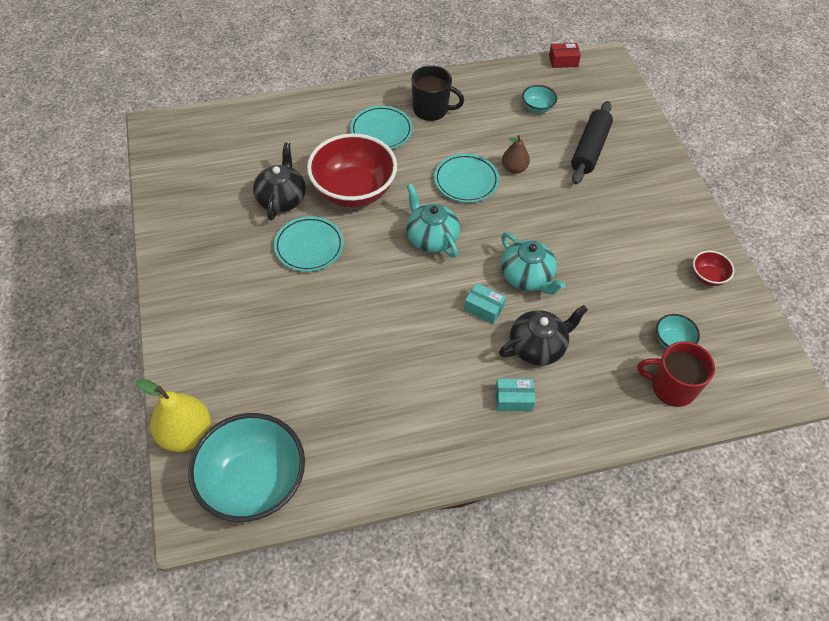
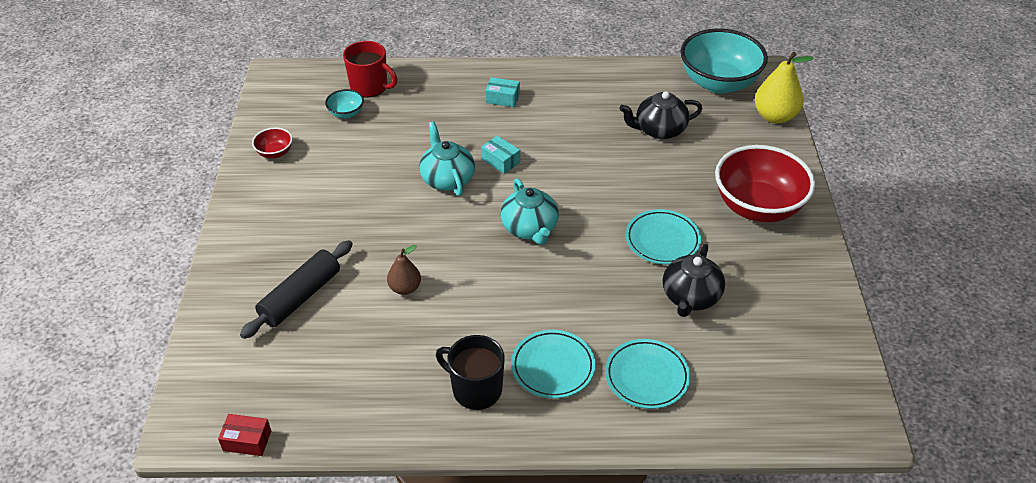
camera: 165 degrees left, 10 degrees down
(353, 191) = (604, 292): red bowl -> red bowl (757, 207)
(466, 181) = (468, 282): turquoise plate -> turquoise plate (646, 377)
(537, 108) = (331, 366): turquoise bowl -> none
(538, 347) = (465, 127): black teapot -> black teapot (659, 130)

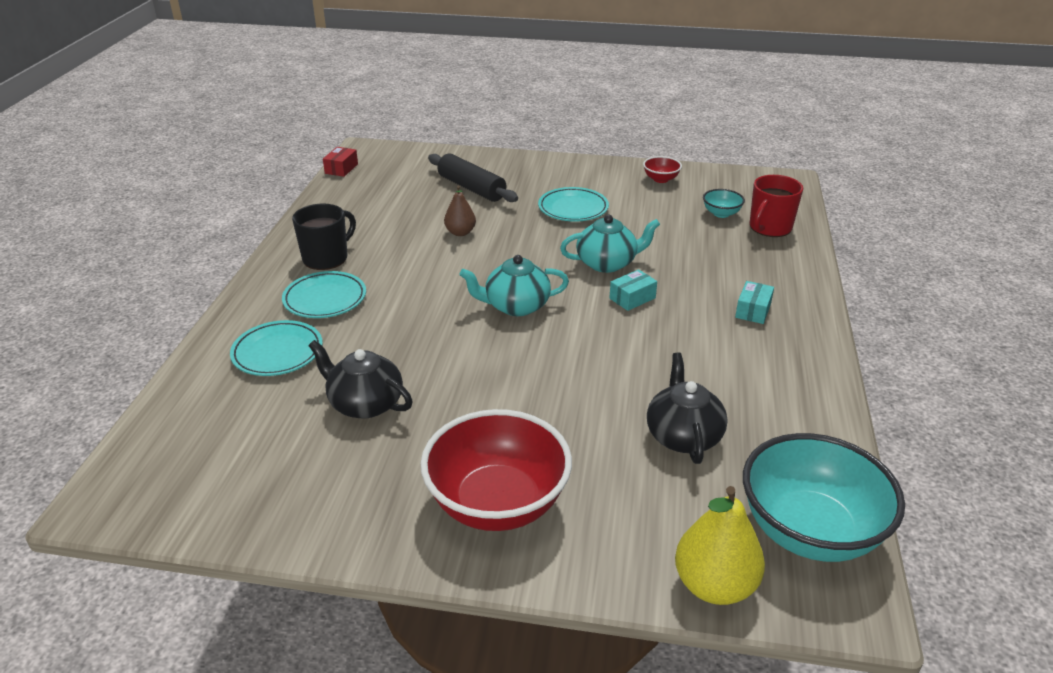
camera: 100 degrees right, 10 degrees down
(662, 240) = (464, 398): turquoise plate -> turquoise plate (573, 208)

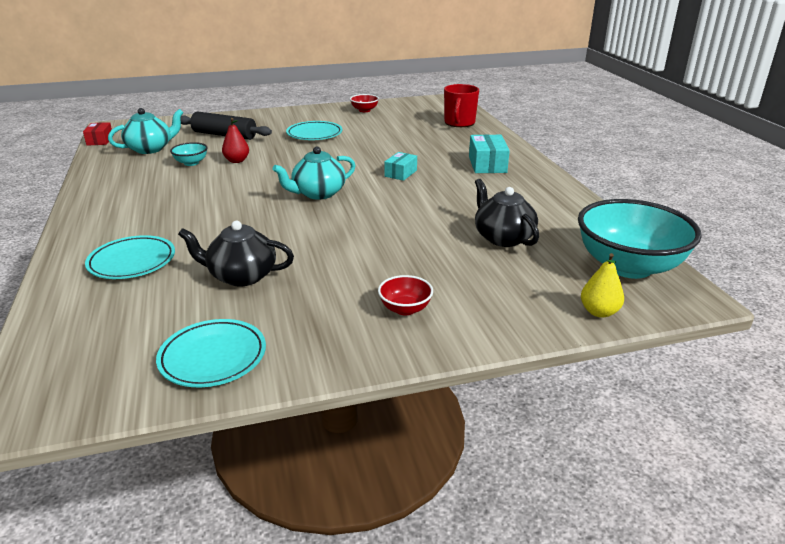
camera: 25 degrees left, 5 degrees down
(325, 299) = (150, 220): turquoise plate -> turquoise plate (213, 357)
(326, 258) = (130, 195): black mug -> none
(460, 232) = (237, 161): brown pear -> red pear
(497, 503) = (405, 309): red bowl -> red bowl, size x0.44
(607, 263) = (366, 158): turquoise teapot -> turquoise teapot (150, 149)
(714, 585) = (599, 312): yellow pear -> yellow pear, size x0.61
(721, 213) = (421, 121): turquoise bowl -> turquoise bowl (191, 163)
(753, 310) = (487, 164): turquoise box -> turquoise box, size x1.52

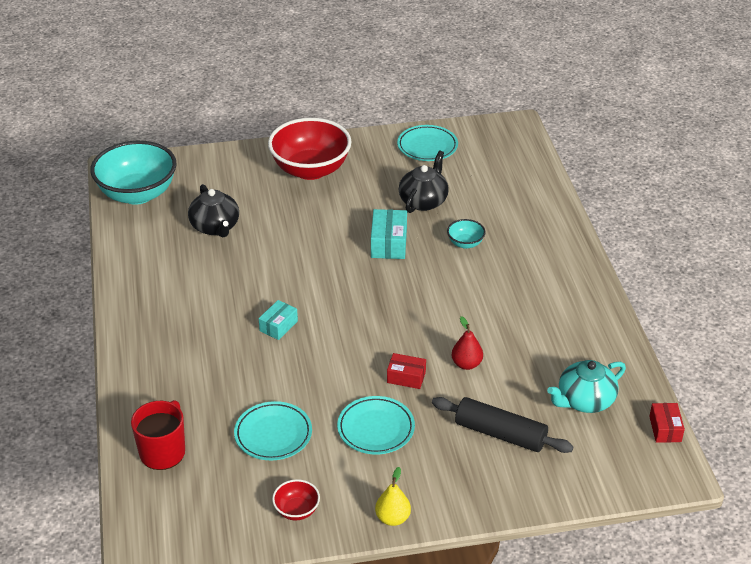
camera: 175 degrees left, 10 degrees up
(132, 262) = (511, 218): turquoise plate -> turquoise plate (273, 434)
(191, 163) = (519, 362): turquoise bowl -> turquoise bowl (465, 243)
(241, 276) = (423, 201): black teapot -> black teapot turned 75 degrees counterclockwise
(289, 153) = (406, 377): none -> red box
(318, 193) = (369, 295): turquoise teapot -> none
(405, 309) = (310, 170): red bowl -> red bowl, size x2.30
(487, 164) = (175, 338): turquoise box -> turquoise box (389, 243)
(599, 312) = (187, 161): yellow pear -> yellow pear (392, 518)

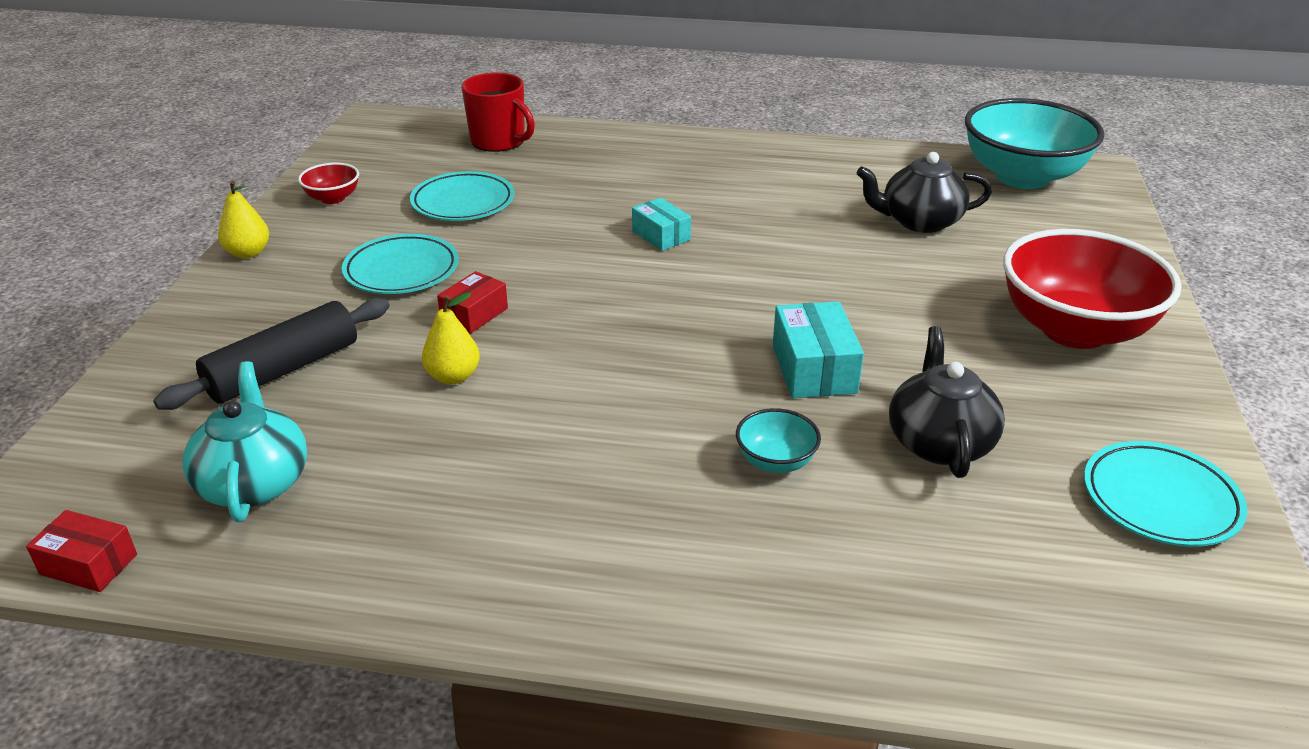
camera: 110 degrees right, 5 degrees down
(389, 243) = (813, 369): turquoise box -> turquoise box turned 60 degrees clockwise
(423, 201) = (939, 442): black teapot -> black teapot turned 135 degrees counterclockwise
(466, 364) = (453, 376): red pear -> yellow pear

